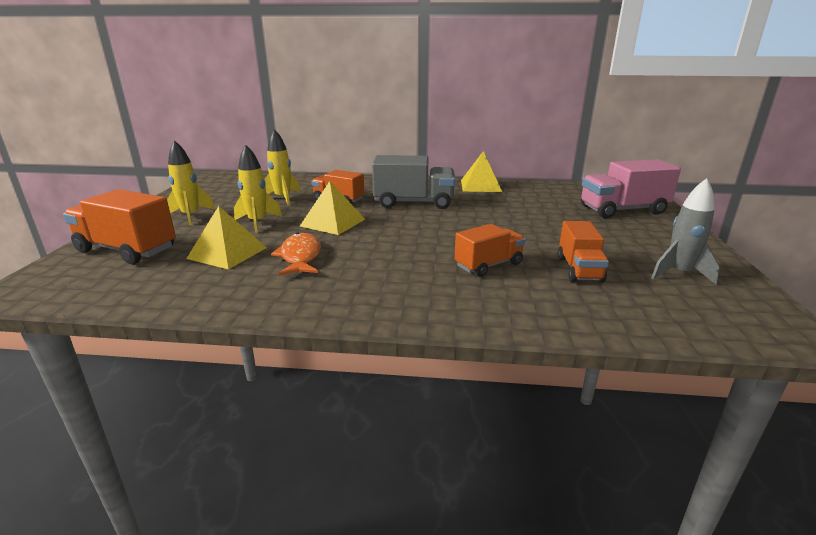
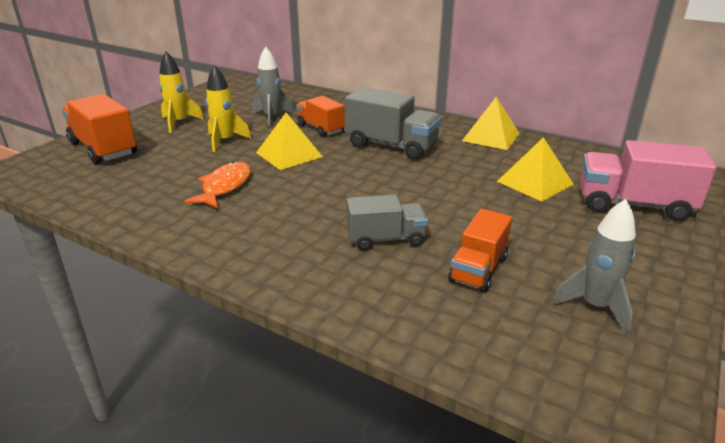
camera: 25 degrees right, 5 degrees up
(227, 253) = (171, 169): yellow pyramid -> yellow pyramid (534, 183)
(283, 198) = (272, 117): yellow rocket -> grey rocket
(488, 265) = (386, 239): orange truck -> grey truck

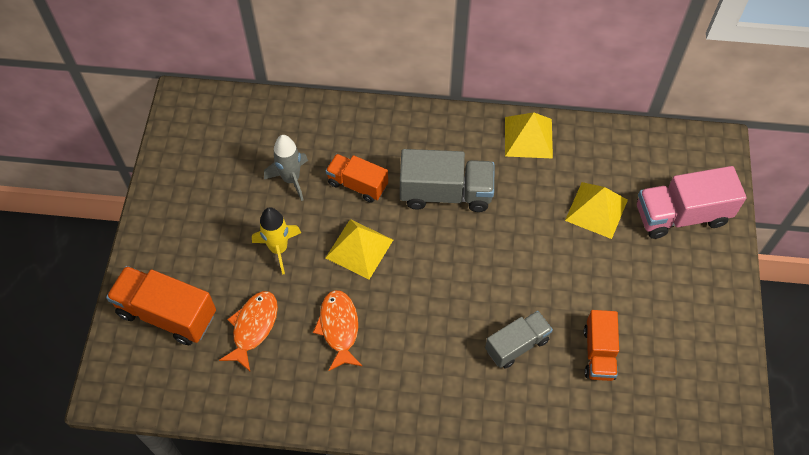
camera: 25 degrees left, 30 degrees up
(156, 169) = (253, 327): none -> orange fish
(179, 123) = (201, 231): yellow rocket -> none
(595, 306) = (686, 361): grey rocket -> none

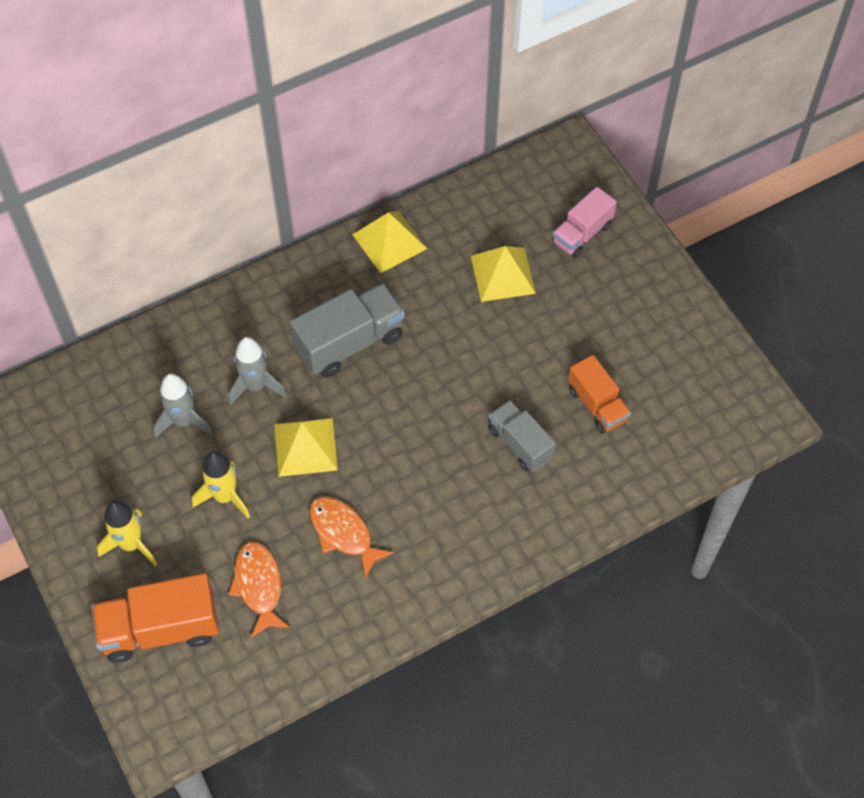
camera: 35 degrees left, 0 degrees up
(193, 242) = (131, 544): none -> yellow rocket
(357, 184) = (256, 386): orange truck -> grey rocket
(517, 345) = (520, 443): grey truck -> grey truck turned 60 degrees counterclockwise
(681, 215) = (582, 234): pink truck -> pink truck, size x0.64

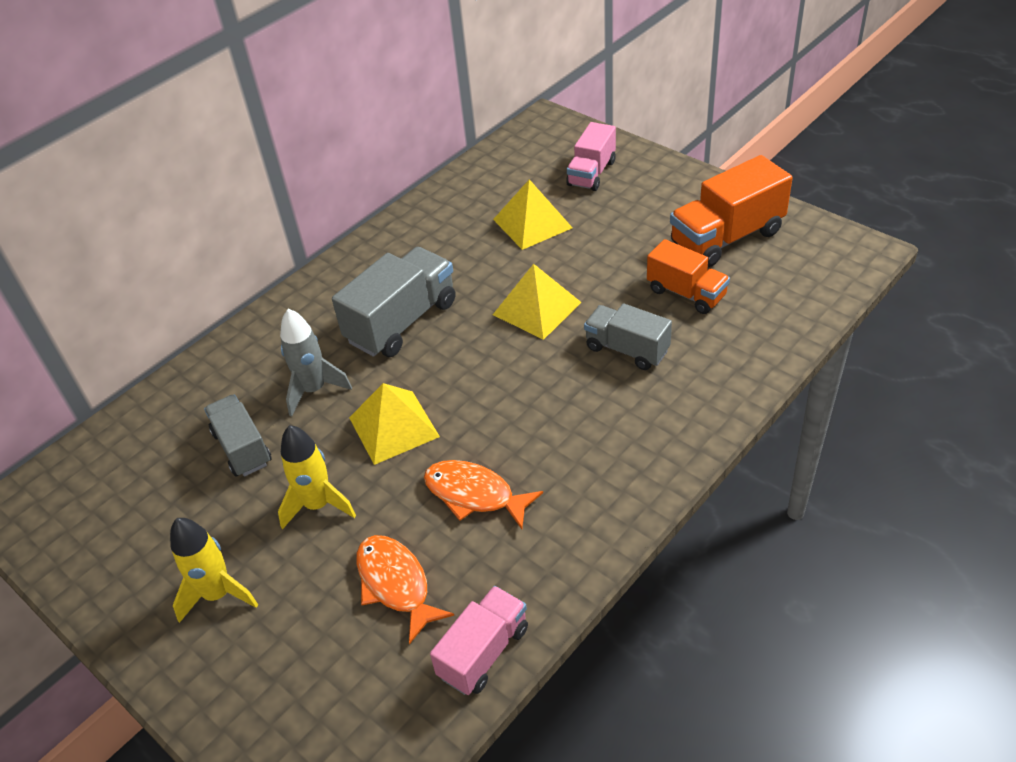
camera: 15 degrees left, 15 degrees down
(160, 629) = (287, 678): orange truck -> orange truck (726, 237)
(184, 421) = (242, 448): grey rocket -> grey truck
(300, 662) = (483, 652): none -> pink truck
(389, 241) = (406, 232): yellow pyramid -> yellow pyramid (537, 308)

